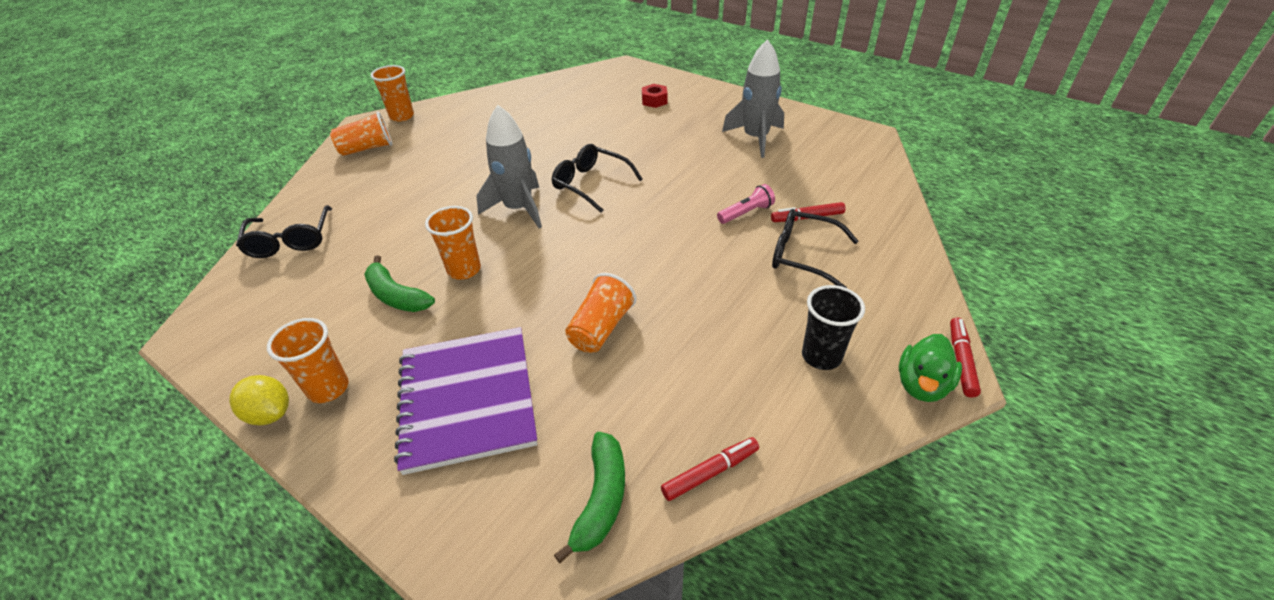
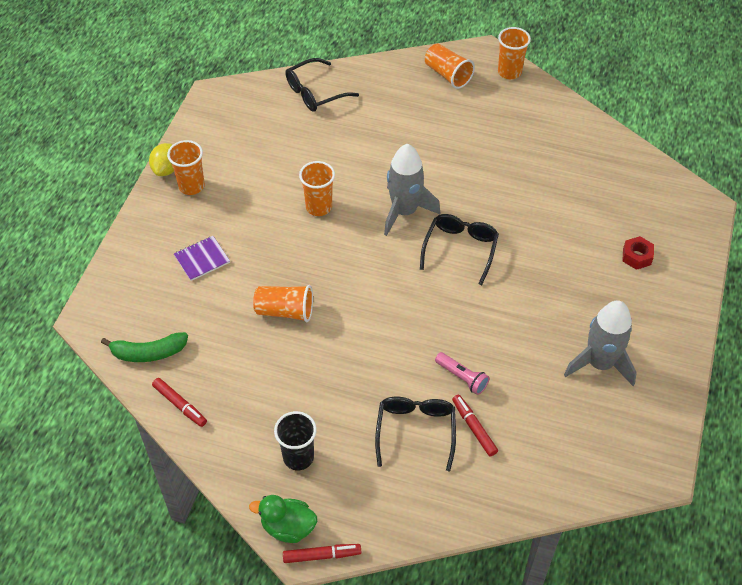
camera: 70 degrees right, 10 degrees up
(397, 296) = (279, 181): green banana -> none
(467, 399) = (202, 259): purple notebook -> purple notebook, size x0.45

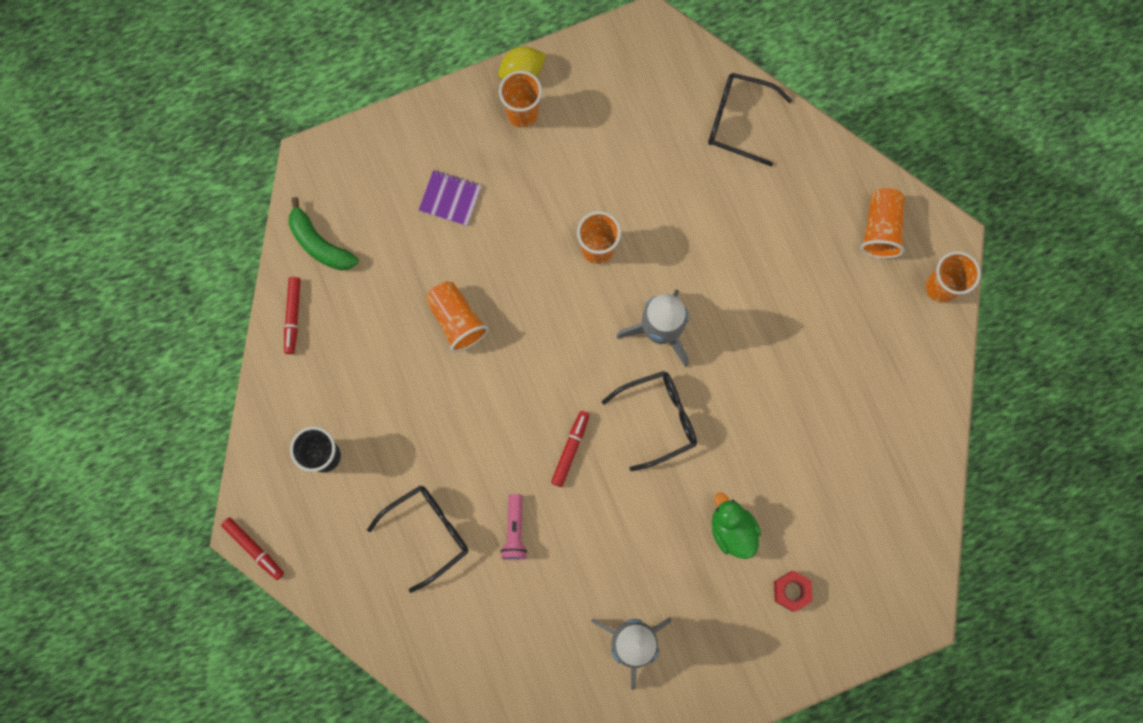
camera: 50 degrees right, 25 degrees up
(288, 527) = (256, 501): green duck -> green duck (732, 529)
(474, 428) = (471, 580): red marker -> red marker (570, 449)

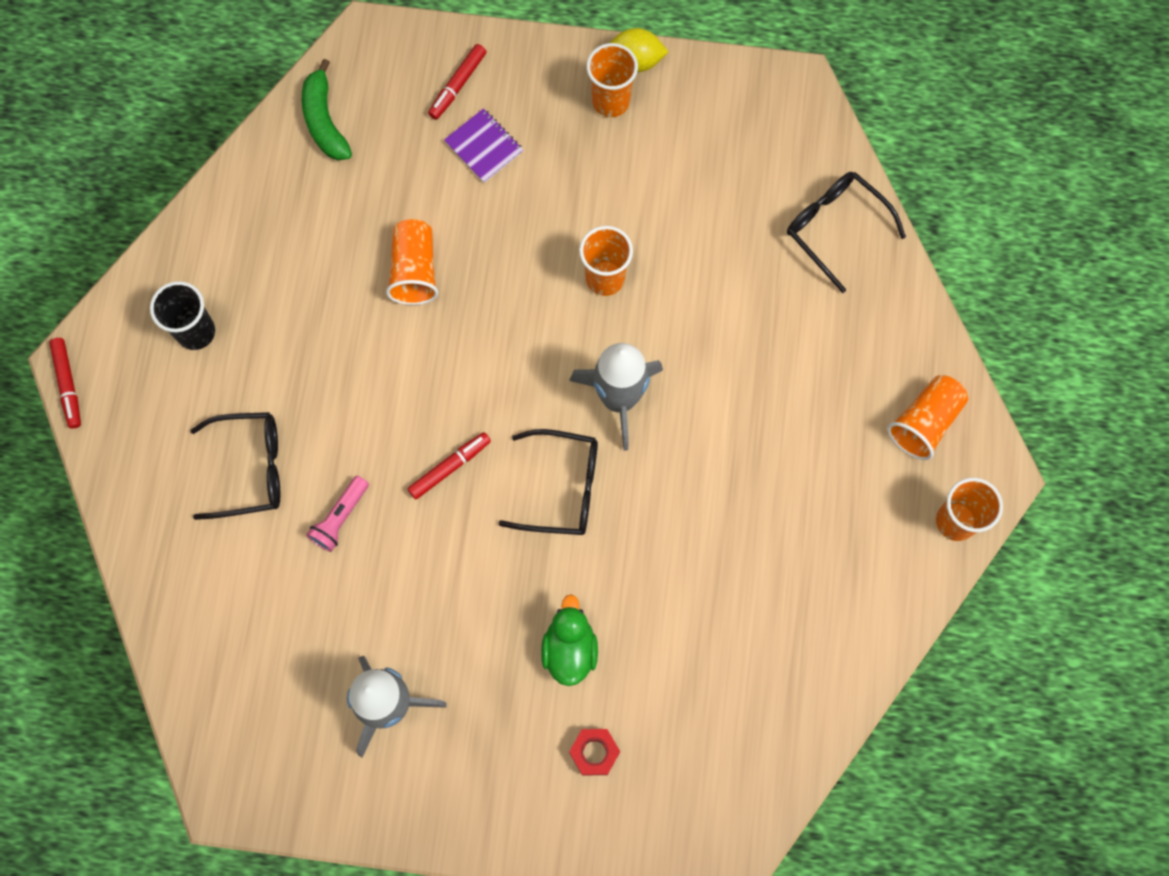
camera: 30 degrees right, 5 degrees down
(293, 316) = (253, 177): red marker -> red marker (457, 85)

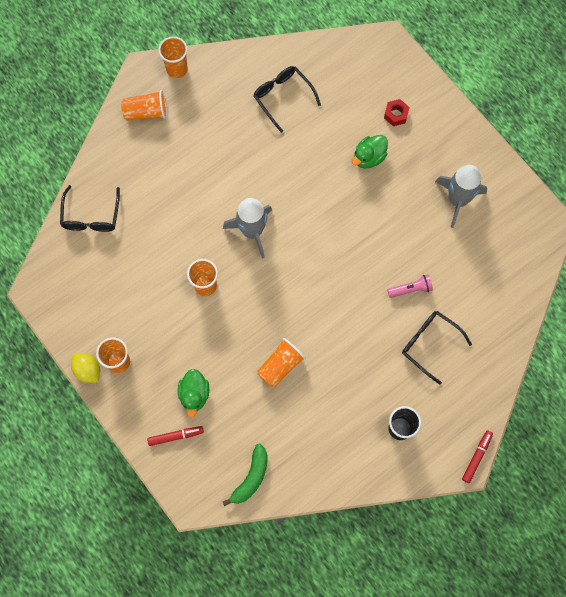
camera: 135 degrees left, 0 degrees up
(450, 467) = (347, 268): red marker -> none
(484, 147) = (194, 394): purple notebook -> green duck
(562, 488) = (311, 218): black glasses -> black glasses (283, 97)

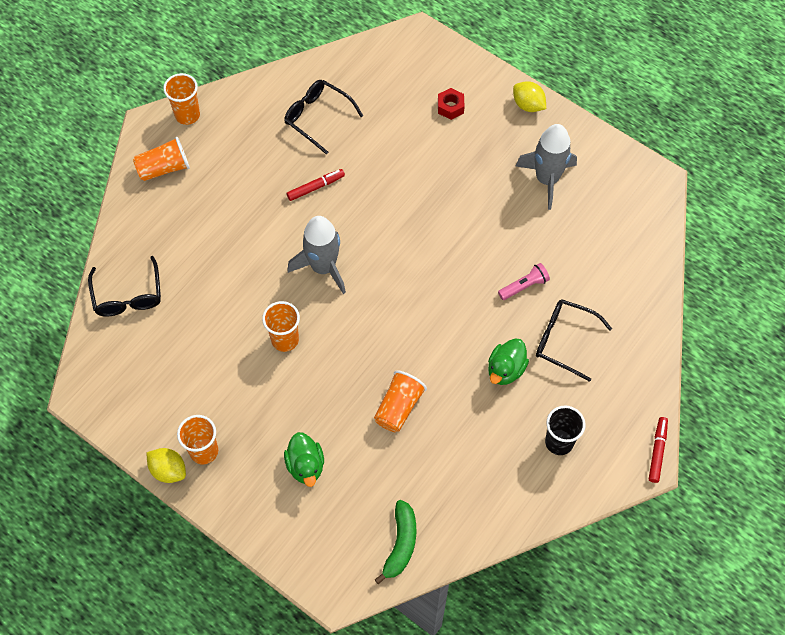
camera: 15 degrees left, 10 degrees down
(175, 436) = (296, 519): red marker -> red marker (316, 187)
(369, 157) = (433, 158): green duck -> green duck (505, 369)
(461, 129) = (528, 105): none -> yellow lemon

